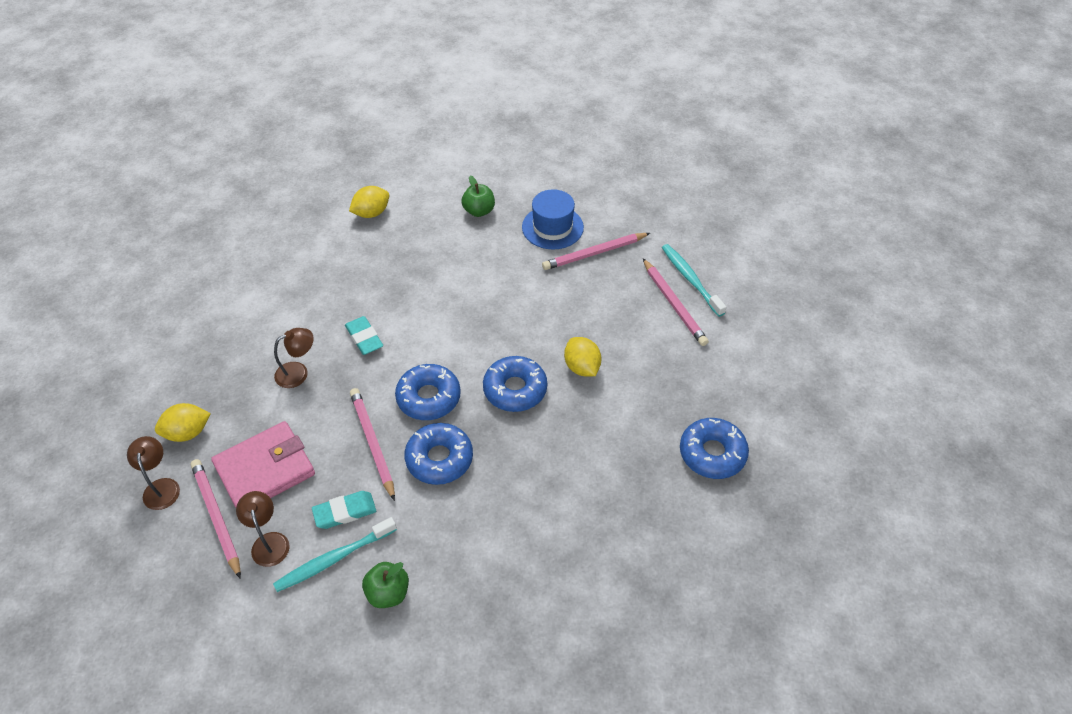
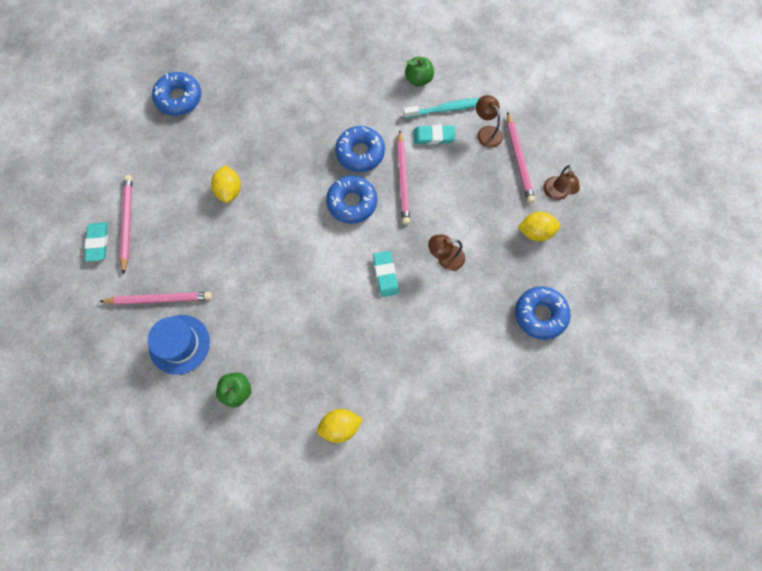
camera: 160 degrees left, 20 degrees up
(265, 469) = (482, 184): pink wallet -> none
(269, 542) = (486, 132): brown lamp -> brown lamp turned 150 degrees clockwise
(515, 389) = (286, 188): blue donut -> blue donut (540, 314)
(690, 279) = (98, 243): turquoise toothbrush -> turquoise eraser

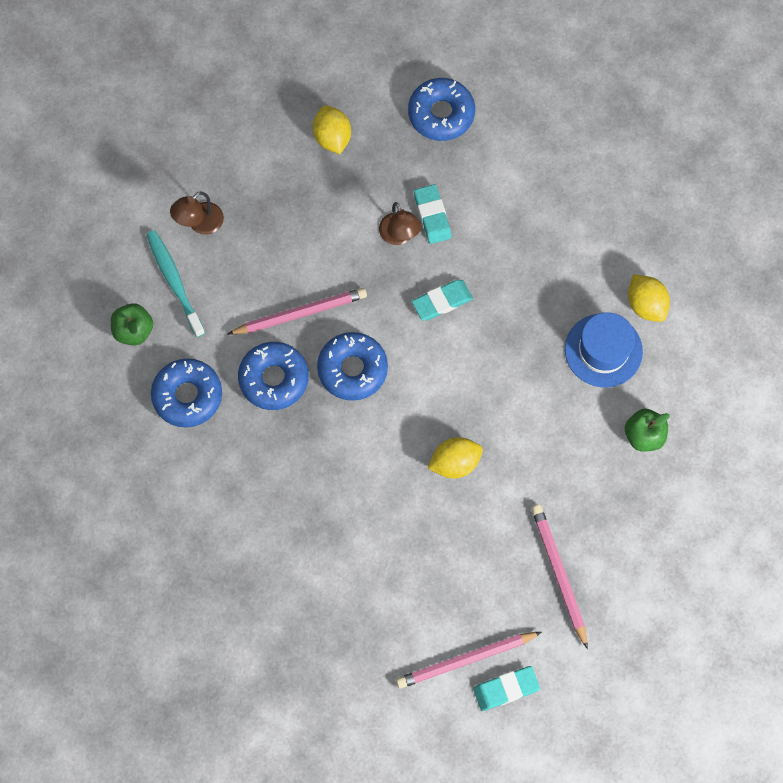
camera: 105 degrees left, 0 degrees up
(179, 98) = (248, 663): blue donut -> blue donut (187, 396)
(179, 344) = (609, 526): blue hat -> blue hat (603, 350)
(229, 190) = (379, 537): yellow lemon -> yellow lemon (455, 463)
(433, 136) = (223, 289): turquoise eraser -> turquoise eraser (432, 216)
(519, 159) = (232, 175): pink pencil -> none
(556, 194) = (271, 123): brown lamp -> none

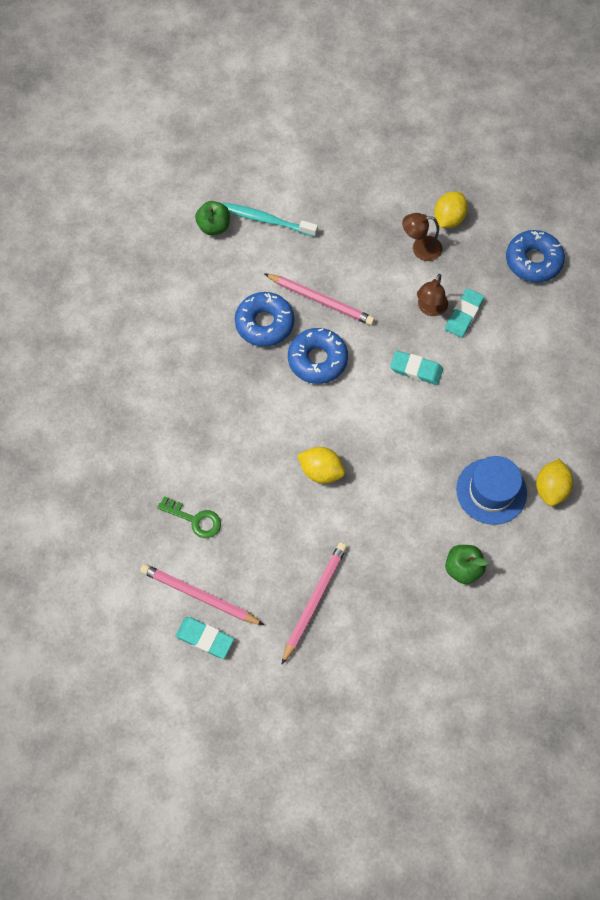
camera: 45 degrees right, 5 degrees down
(174, 282) = (266, 220): turquoise toothbrush -> turquoise toothbrush turned 90 degrees counterclockwise
(187, 396) = (204, 289): blue donut -> none
(200, 224) = (316, 201): brown lamp -> brown lamp (420, 249)
(396, 602) = (195, 519): none -> green key

